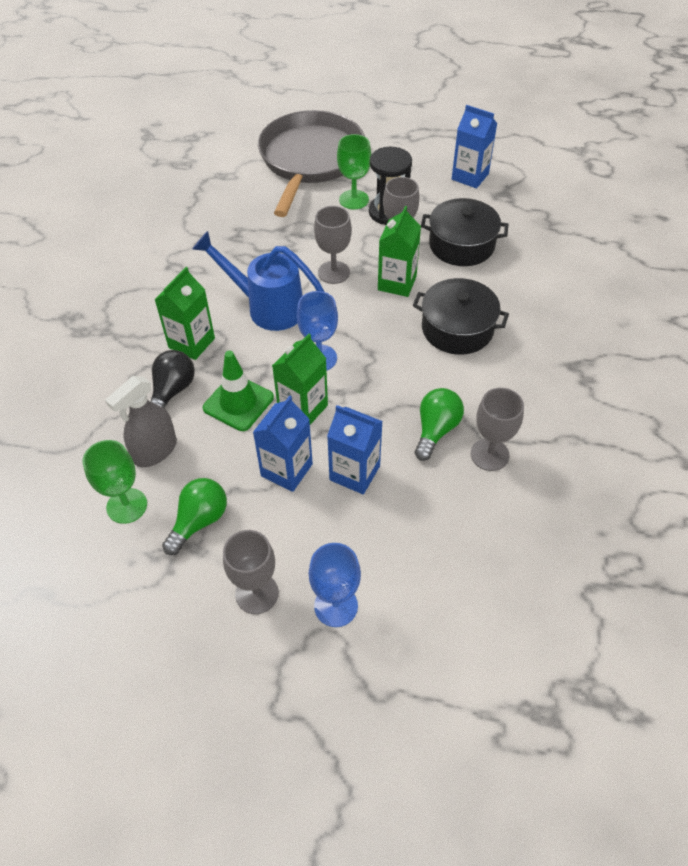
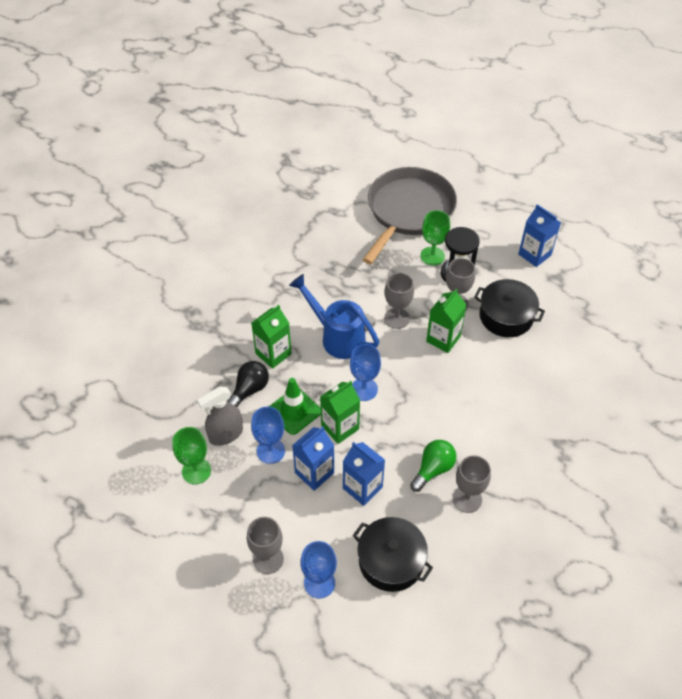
camera: 15 degrees right, 0 degrees up
(199, 521) = (243, 495): green light bulb -> none
(221, 457) = (270, 451): none -> blue goblet
(457, 328) = (477, 389): black pot -> black pot (391, 561)

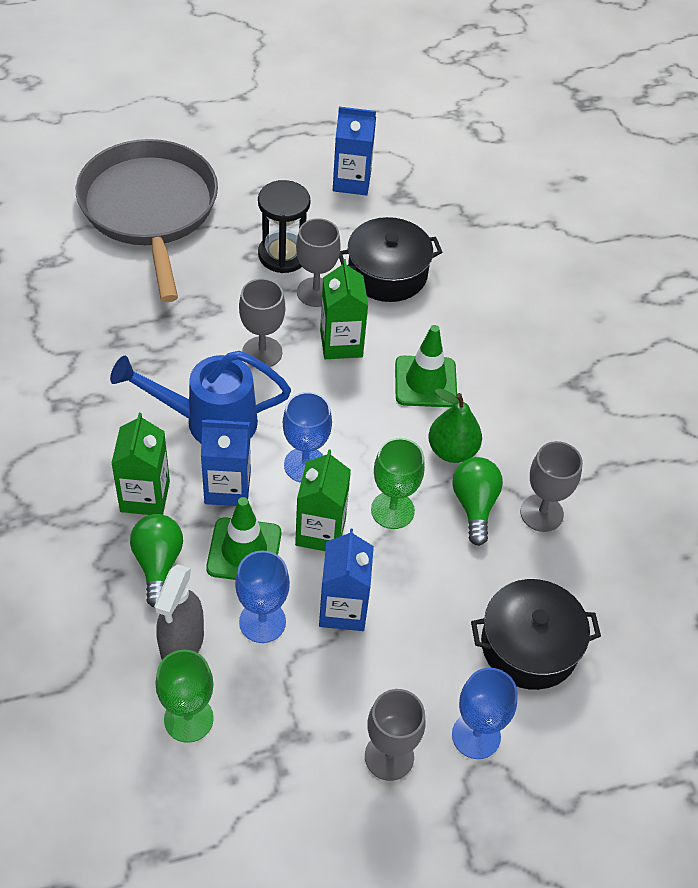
camera: 45 degrees left, 0 degrees up
(249, 390) = (158, 564): black light bulb -> green light bulb
(362, 488) = (417, 585): blue carton -> blue carton (227, 488)
(432, 256) = (233, 249): green goblet -> green goblet (392, 510)
(449, 433) = (452, 450): none -> green pear
(470, 387) = (425, 382): none -> green traffic cone

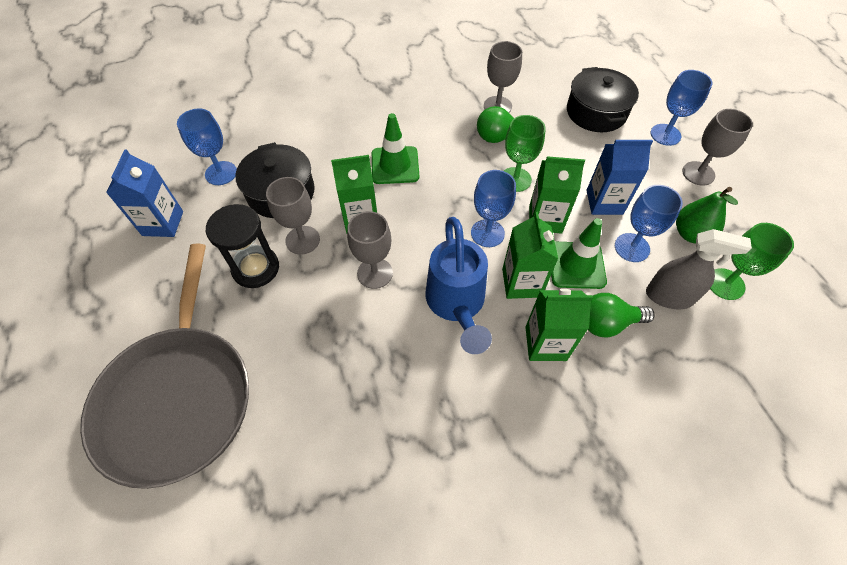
camera: 90 degrees left, 5 degrees up
(149, 209) = (179, 398): grey pan -> grey pan turned 75 degrees counterclockwise
(227, 488) = (521, 283): blue carton -> green carton
(421, 222) = (221, 173): none -> blue goblet
(452, 450) = (456, 149): green pear -> green pear (690, 234)

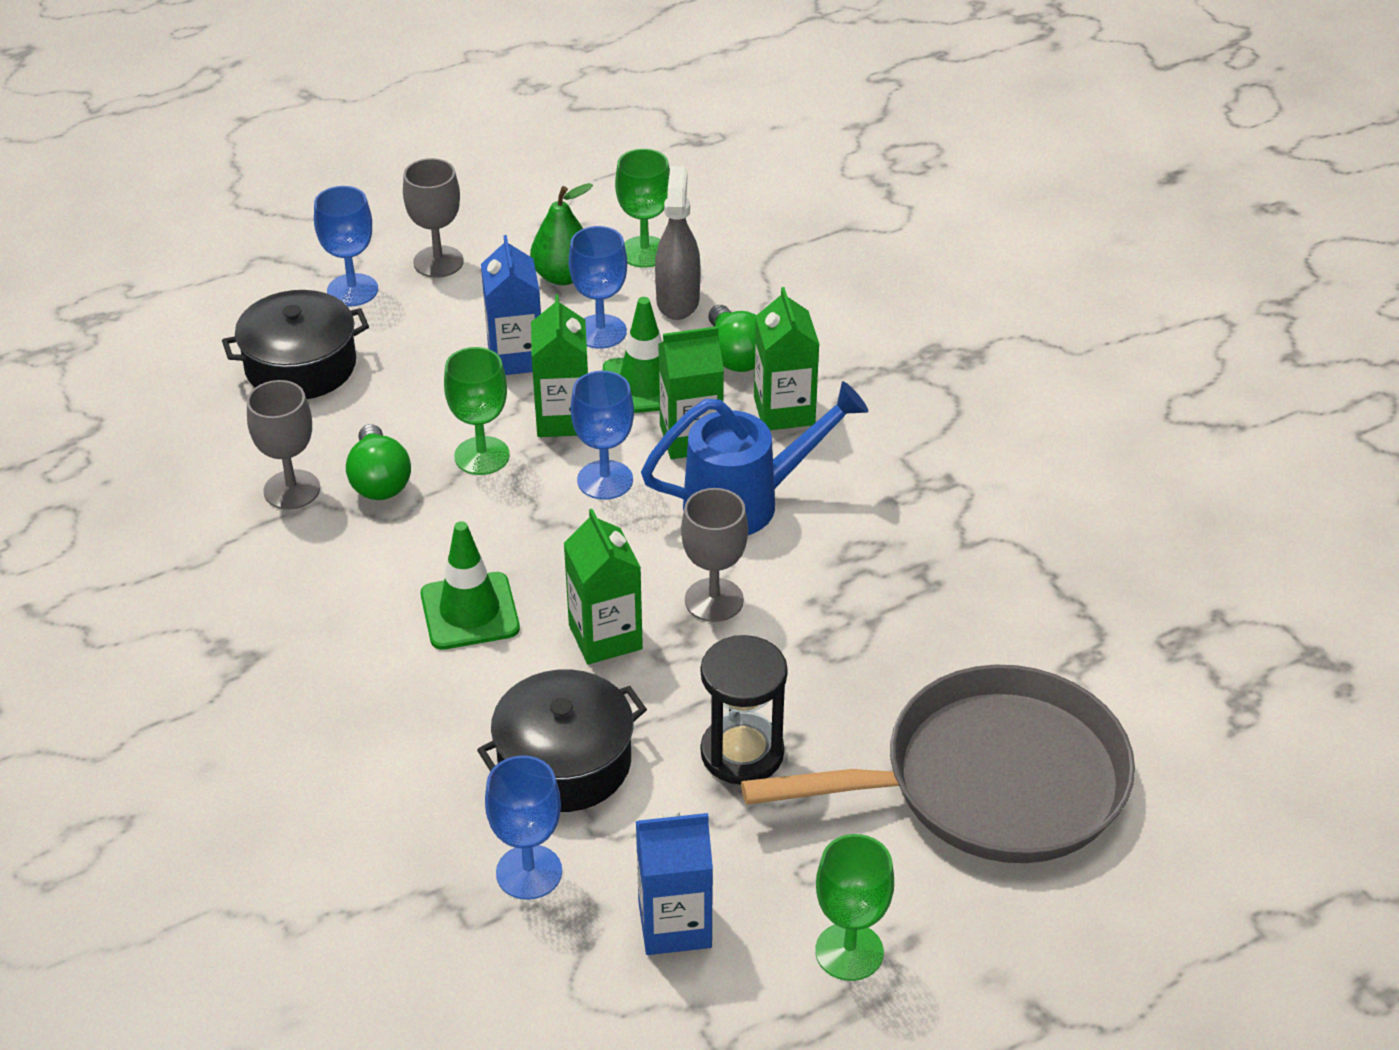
camera: 100 degrees left, 15 degrees down
(106, 294) = (849, 952): none -> green goblet
(302, 240) = (668, 704): grey goblet -> none

